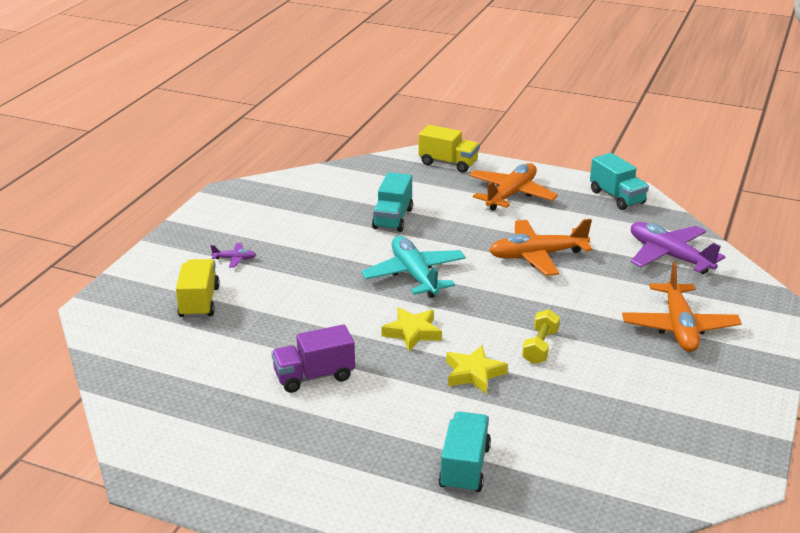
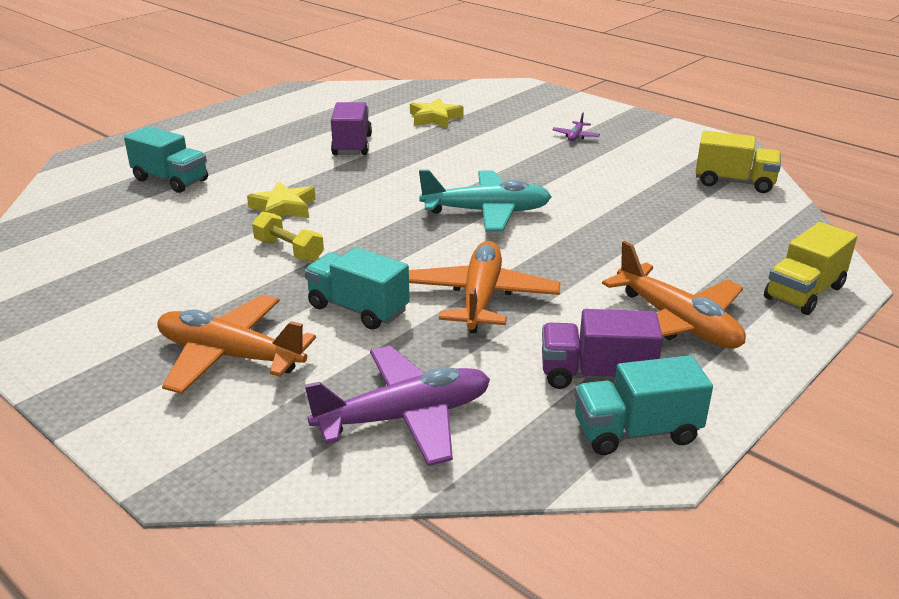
camera: 110 degrees right, 0 degrees up
(199, 302) = (504, 118): yellow truck -> yellow truck (734, 182)
(393, 218) = (631, 222): turquoise truck -> turquoise truck (358, 309)
(412, 332) = (378, 192): yellow star -> yellow star (435, 118)
(582, 211) = (596, 375): none -> purple truck

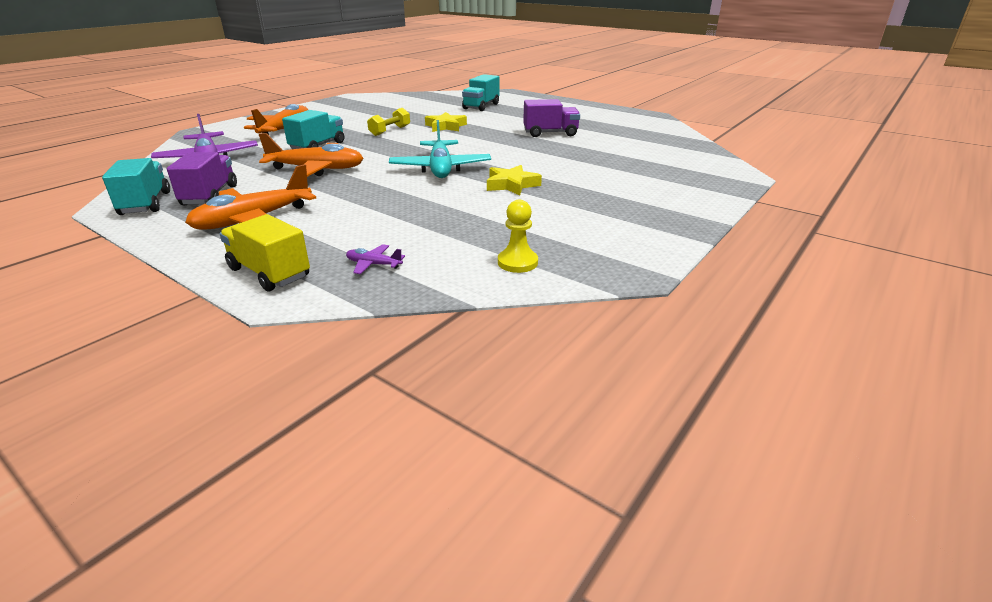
camera: 85 degrees right, 0 degrees up
(435, 118) = (621, 150): yellow star -> yellow star (511, 185)
(575, 136) = (612, 195): purple plane -> purple plane (374, 264)
(734, 182) = (517, 262): yellow truck -> yellow pawn

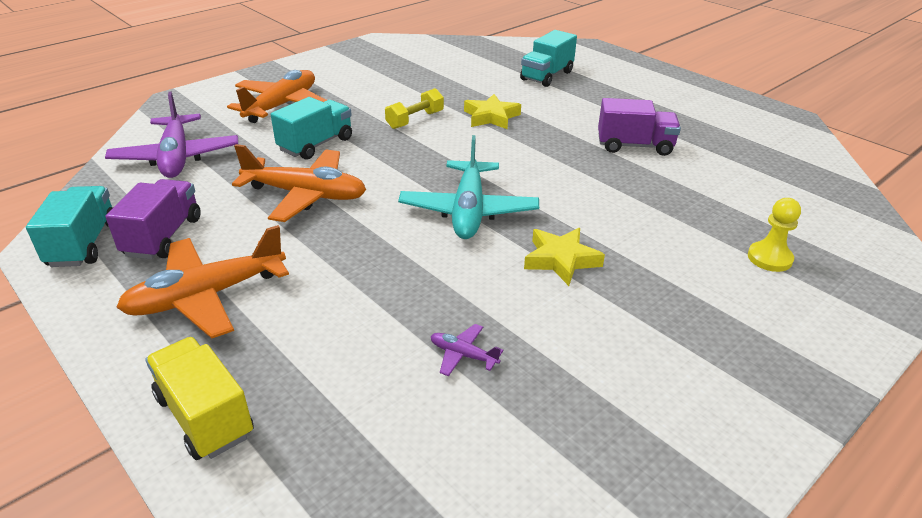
camera: 10 degrees right, 5 degrees up
(374, 264) = (342, 419): purple plane -> purple plane (463, 355)
(517, 262) = (541, 445): yellow pawn -> yellow pawn (769, 258)

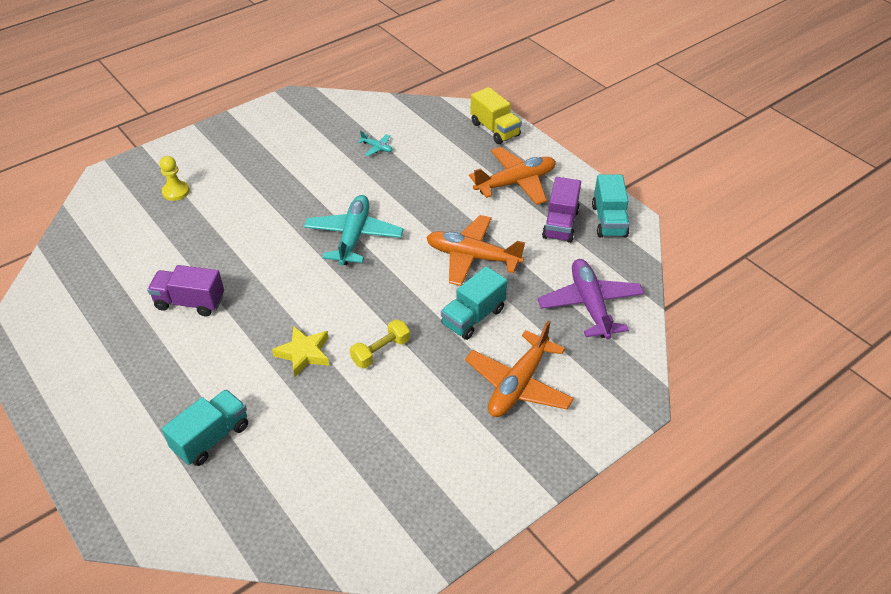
camera: 175 degrees left, 10 degrees up
(463, 355) = (377, 148): purple plane -> turquoise plane
(561, 260) = (305, 196): yellow star -> none

